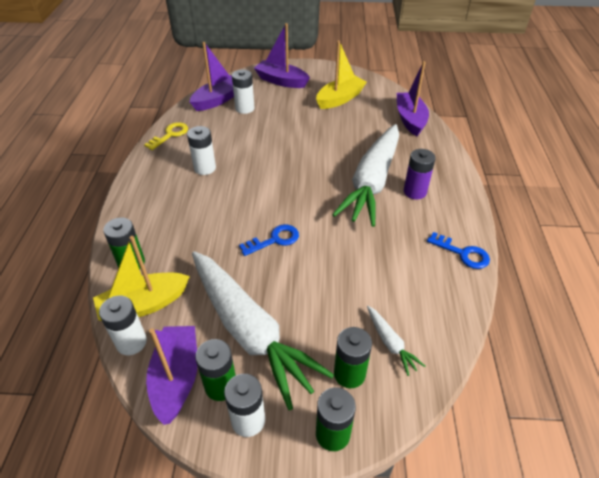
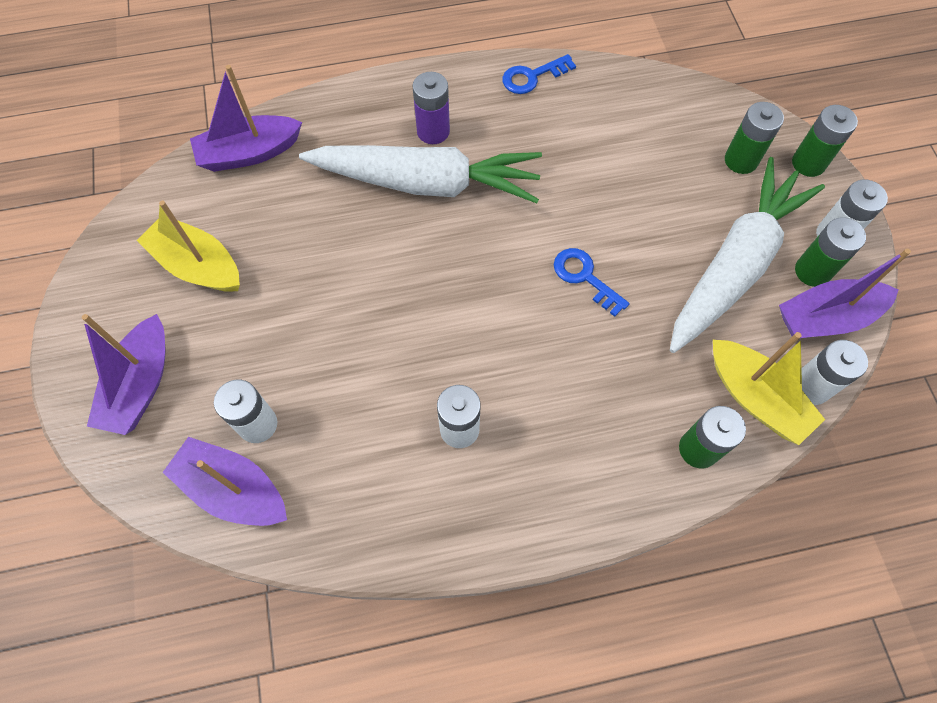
camera: 105 degrees left, 20 degrees up
(170, 135) = (377, 535): yellow key -> none
(390, 343) = (688, 131): white carrot -> none
(462, 253) = (532, 77): blue key -> blue key turned 135 degrees counterclockwise

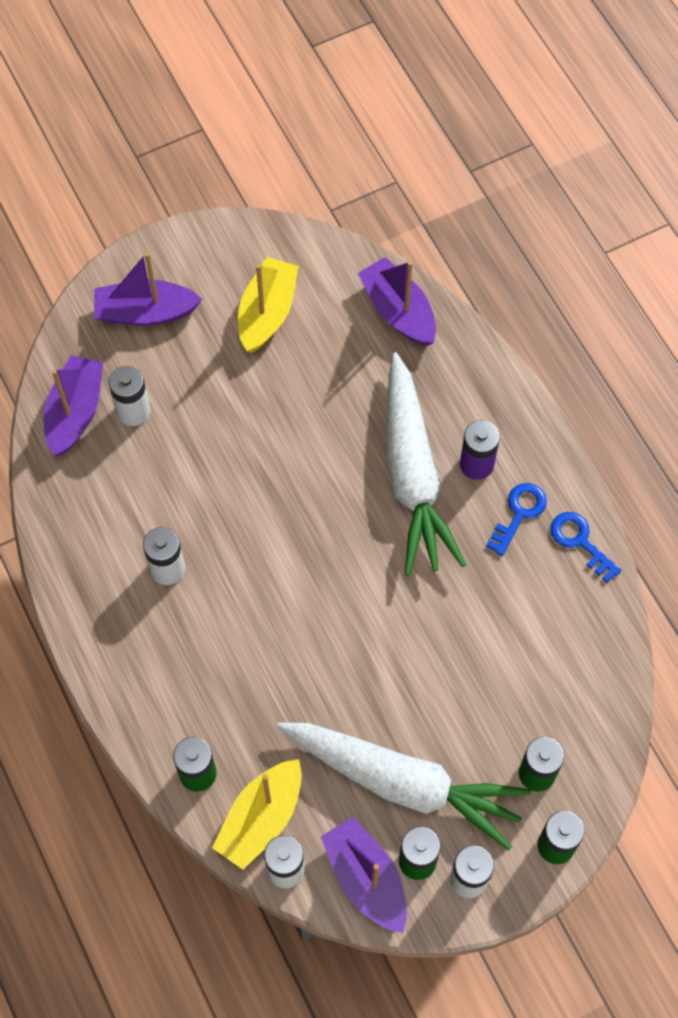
camera: 75 degrees right, 0 degrees up
(585, 277) = (347, 642): blue key -> blue key (519, 514)

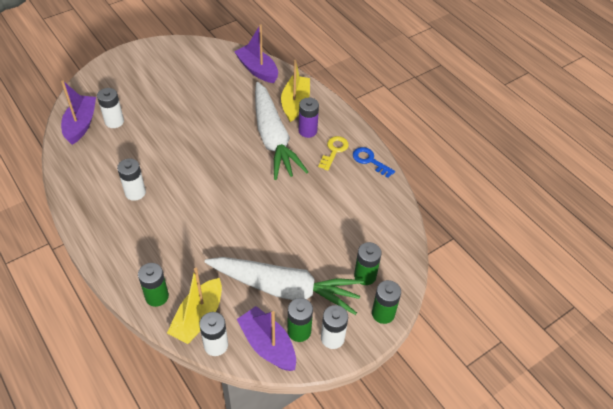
camera: 10 degrees left, 15 degrees down
(145, 312) = (120, 79): purple boat -> none
(267, 312) = (187, 75): yellow boat -> yellow boat (295, 103)
(519, 514) = (334, 151): blue key -> yellow key

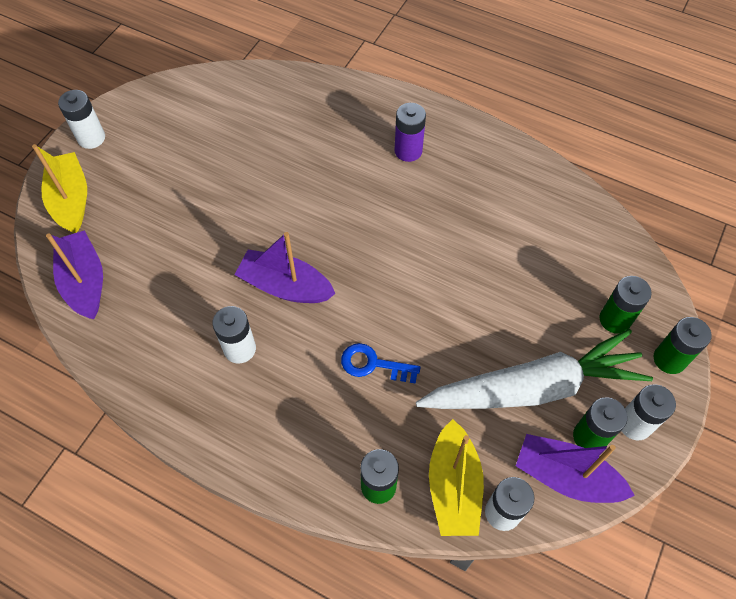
camera: 25 degrees left, 10 degrees up
(114, 121) = (132, 255): white battery -> white battery (91, 138)
(257, 70) = (280, 89): purple boat -> purple boat (285, 286)
(273, 138) = (371, 181): white carrot -> none
(295, 103) = (365, 118): yellow boat -> yellow boat (71, 200)
(334, 151) = (461, 164): yellow key -> none
(370, 161) = (514, 158): blue key -> blue key (373, 364)

